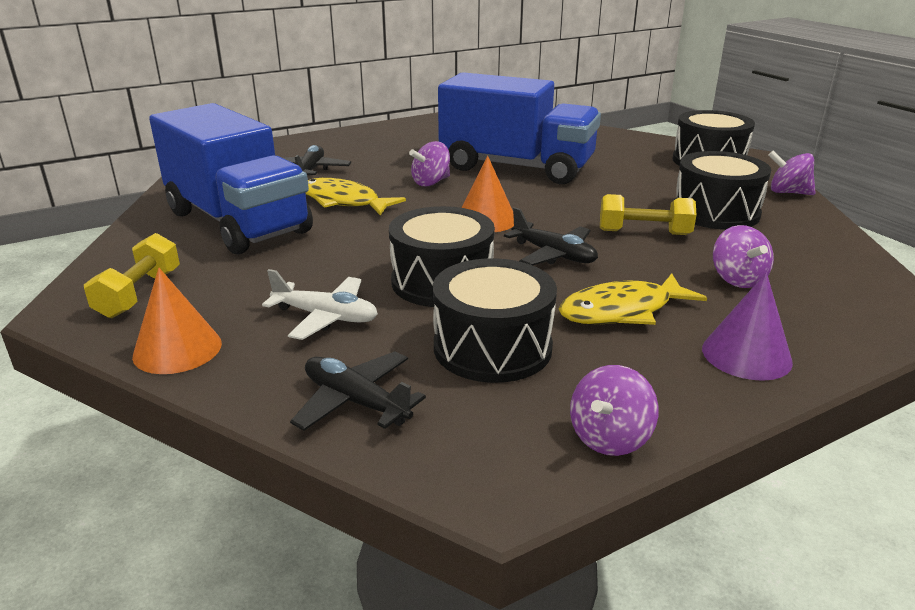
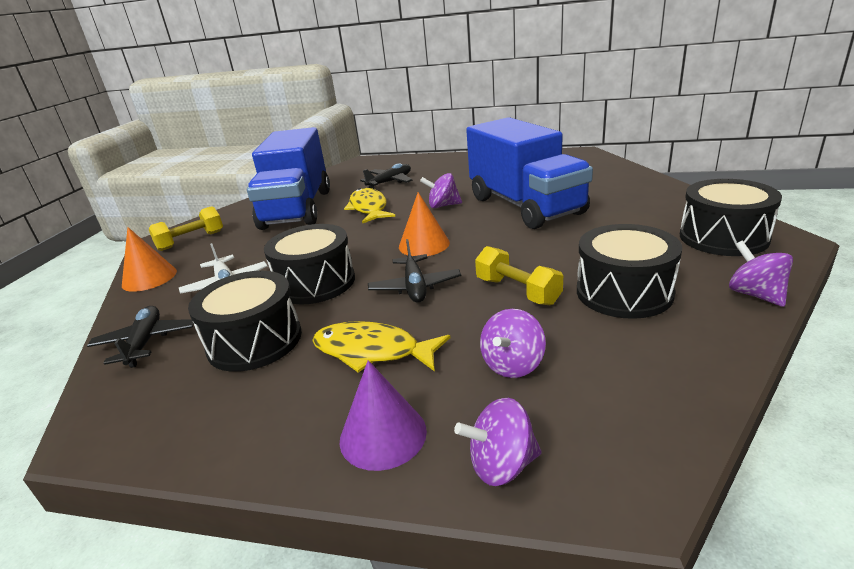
camera: 45 degrees right, 0 degrees up
(609, 438) = (186, 440): purple spinning top -> purple spinning top (501, 465)

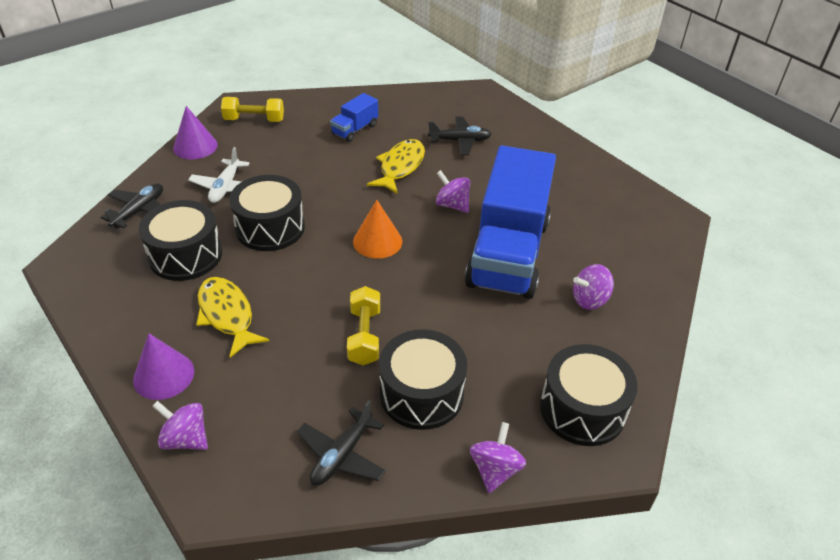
camera: 35 degrees right, 15 degrees up
(149, 278) = (195, 146): orange cone -> purple cone
(297, 209) = (355, 129): blue truck -> blue truck, size x0.42
(415, 287) = (315, 280): black plane -> black plane (342, 455)
(512, 364) = (276, 388): purple spinning top -> purple spinning top (589, 300)

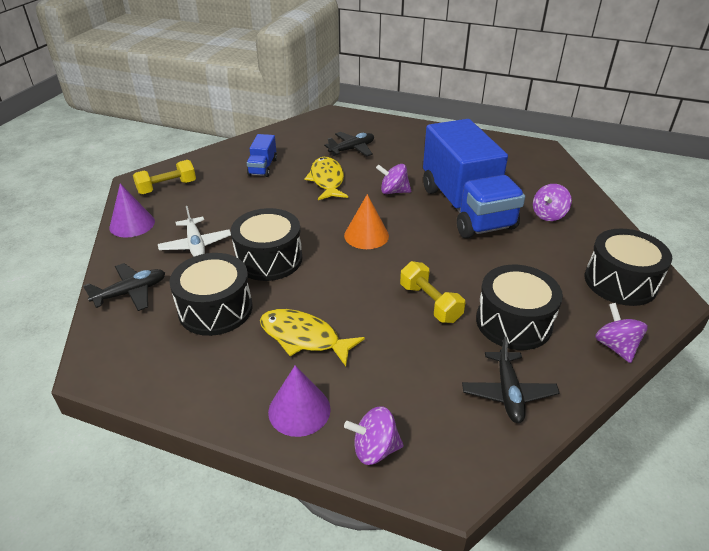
camera: 30 degrees left, 5 degrees down
(139, 211) = (131, 292): black plane -> black plane turned 60 degrees clockwise

